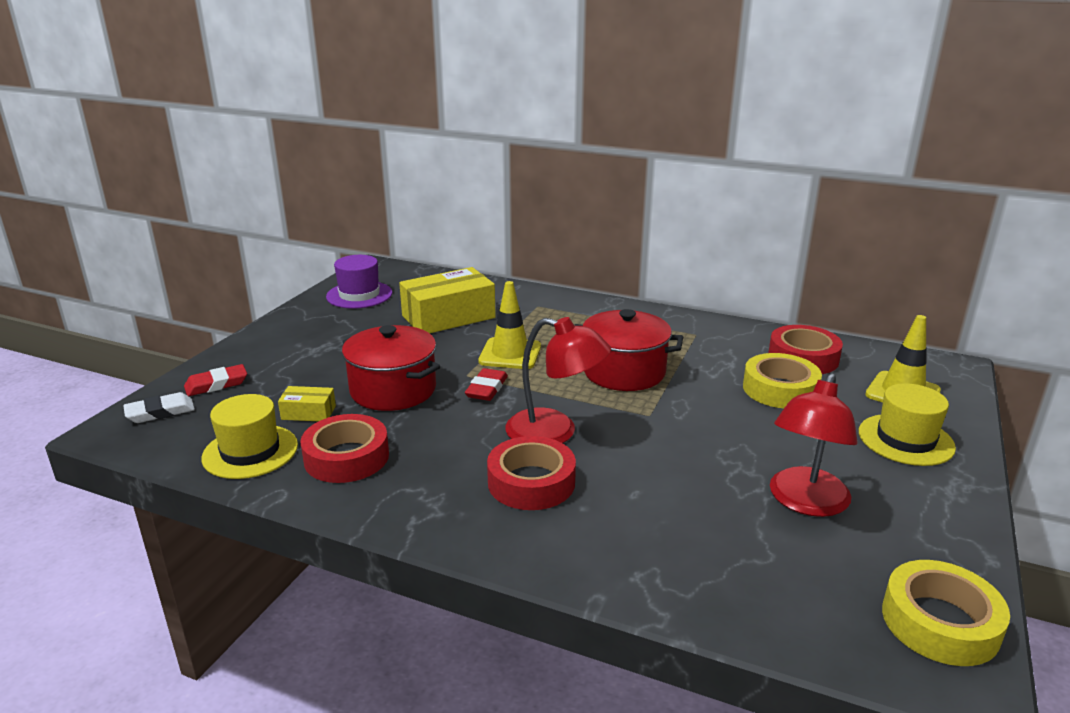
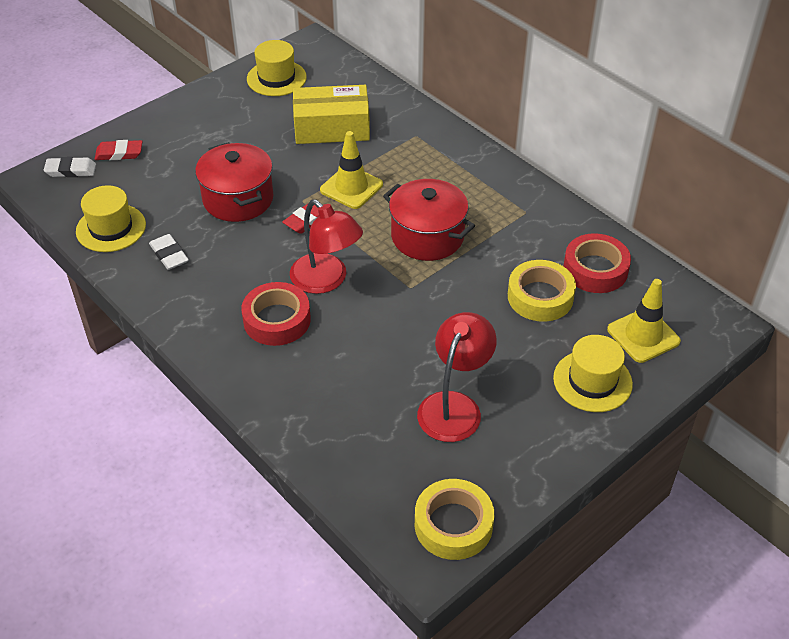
camera: 25 degrees right, 20 degrees up
(308, 413) = (167, 203): yellow box -> none
(346, 457) = (169, 255): red tape -> white eraser
(359, 295) = (276, 78): purple hat -> yellow hat
(805, 502) = (454, 406): red lamp -> red lamp turned 150 degrees clockwise

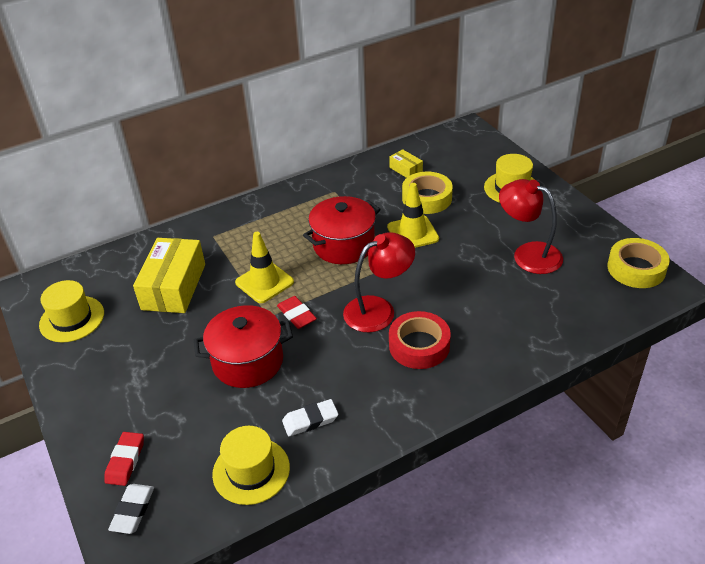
camera: 75 degrees left, 5 degrees down
(595, 269) = (406, 169): red tape -> yellow box
(643, 335) = (473, 161): yellow traffic cone -> yellow traffic cone (412, 233)

